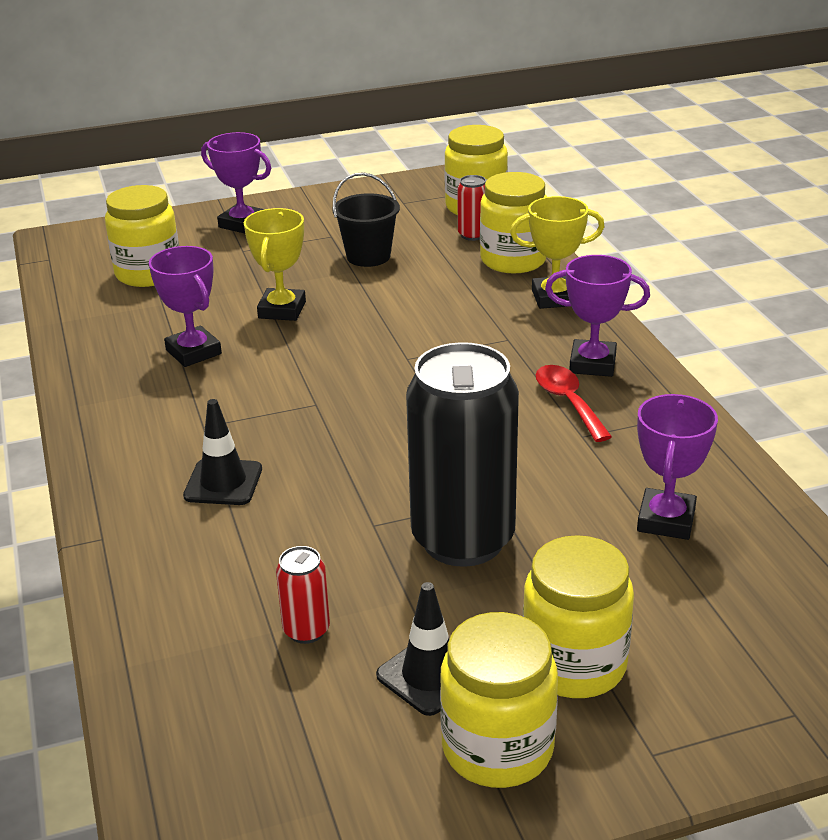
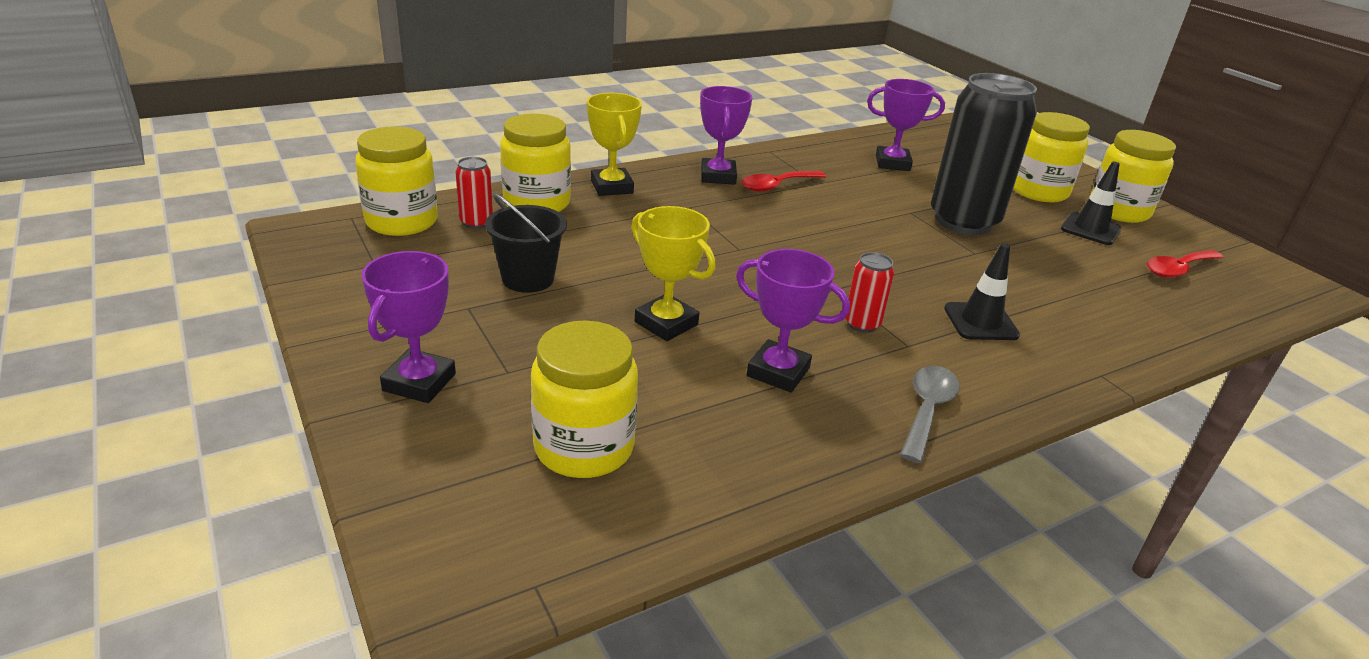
camera: 105 degrees left, 0 degrees up
(109, 414) = (927, 410): none -> grey spoon
(193, 352) = (778, 372): purple trophy -> purple trophy turned 75 degrees clockwise
(282, 310) = (666, 323): yellow trophy -> yellow trophy turned 45 degrees clockwise
(287, 726) = (1177, 269): none -> red spoon
(306, 630) = (1099, 270): red can -> red can (862, 324)

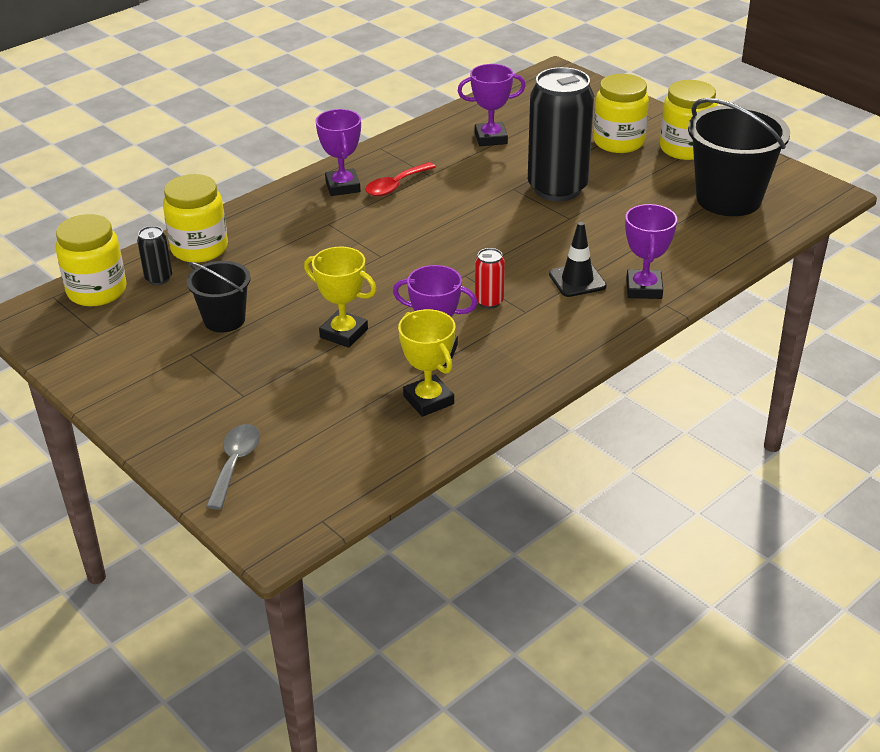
camera: 10 degrees left, 5 degrees up
(419, 382) = (185, 417): purple trophy -> purple trophy (644, 289)
(476, 222) = (158, 278): red can -> black can
(584, 447) = (319, 435): yellow jar -> none
(612, 187) = (256, 218): yellow trophy -> yellow trophy (428, 400)
(927, 410) = (544, 358): grey spoon -> grey spoon (235, 463)
(1090, 229) = (661, 173): black traffic cone -> none
(1177, 269) = (728, 199): red spoon -> black bucket

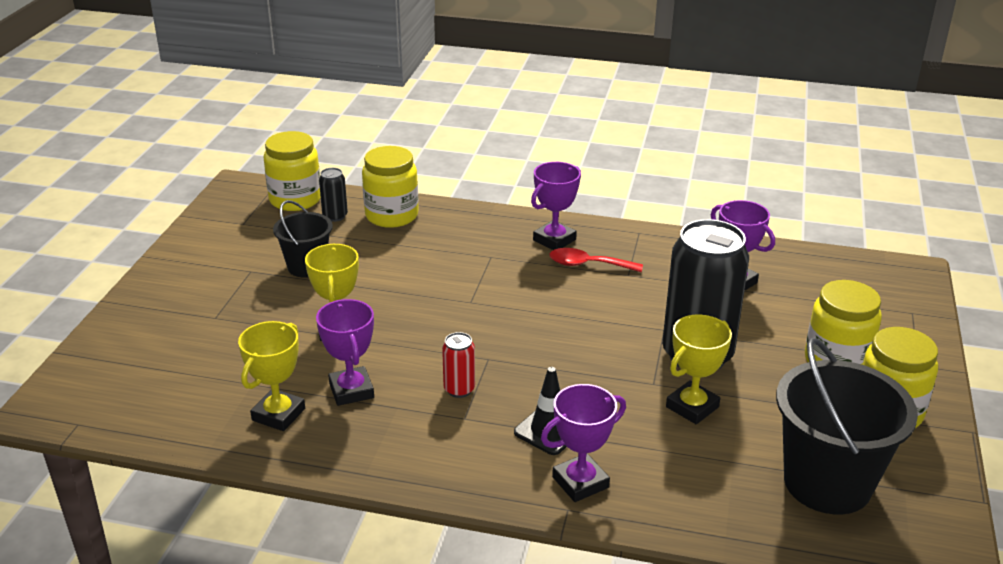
camera: 55 degrees right, 5 degrees down
(235, 463) = (125, 350): grey spoon -> none
(610, 214) = (692, 407): none -> yellow trophy

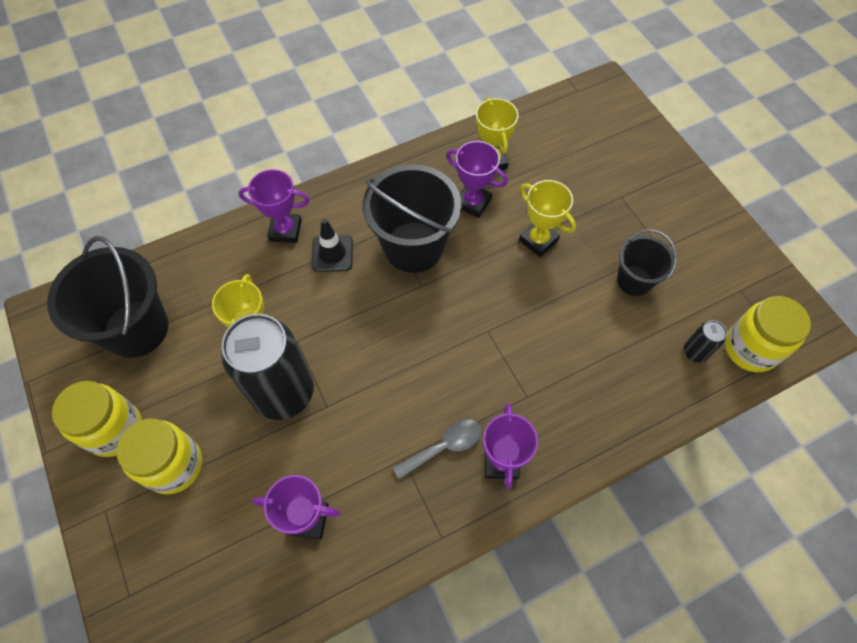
camera: 140 degrees right, 30 degrees up
(392, 215) = (657, 389): yellow jar -> none
(459, 389) = (413, 247): red can -> black bucket
(580, 482) = (285, 230): purple trophy -> purple trophy turned 75 degrees clockwise
(587, 265) = (445, 446): red spoon -> grey spoon

